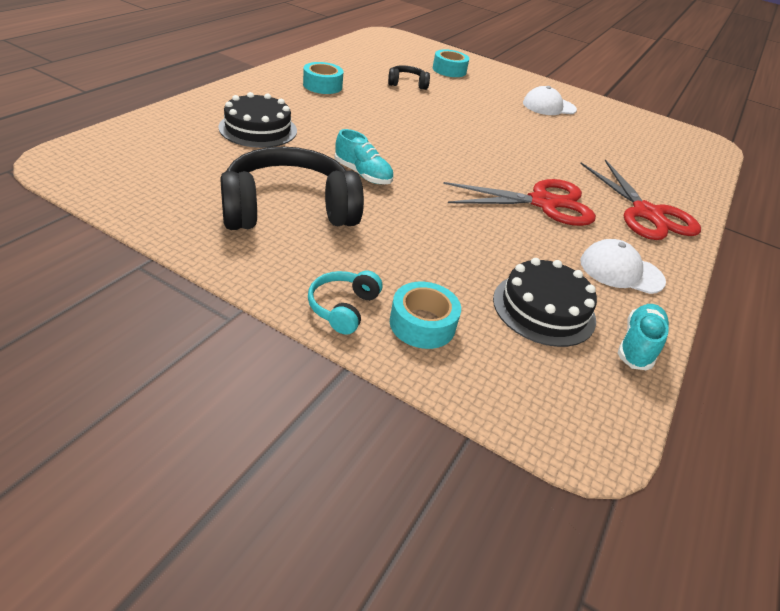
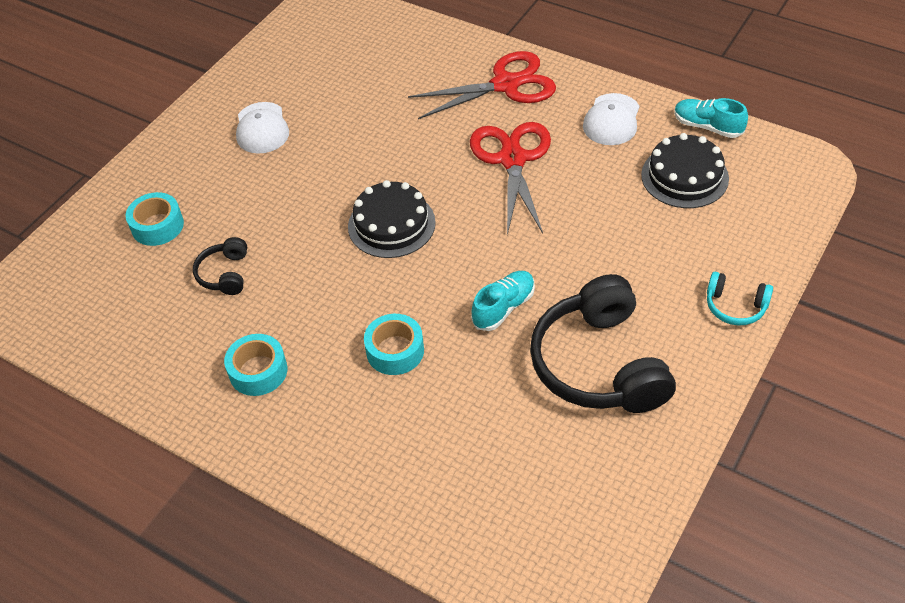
camera: 80 degrees left, 10 degrees up
(258, 129) = (422, 423): black cake -> black cake (391, 224)
(422, 324) = (734, 254): turquoise tape -> turquoise tape (395, 351)

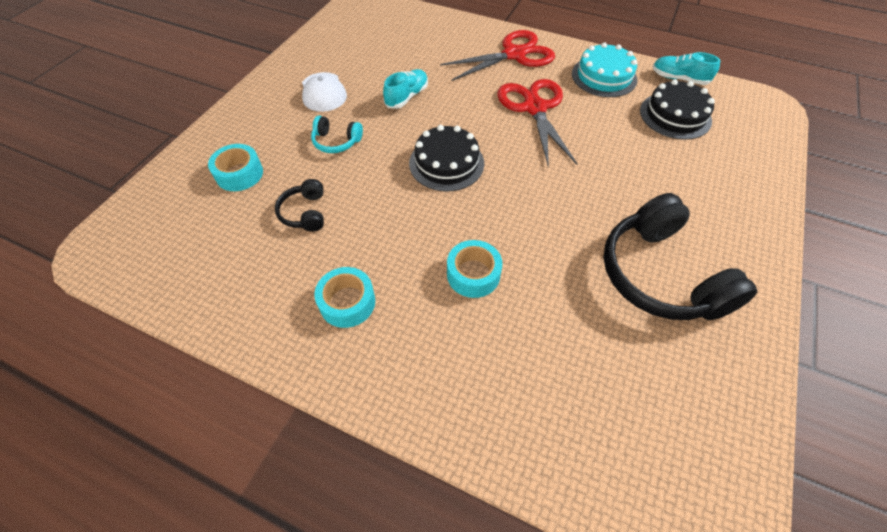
camera: 10 degrees left, 5 degrees up
(504, 308) = (561, 229): turquoise shoe -> turquoise shoe (407, 97)
(611, 120) = (604, 76): white cap -> turquoise cake
(735, 306) = (756, 217): turquoise headphones -> turquoise headphones (336, 142)

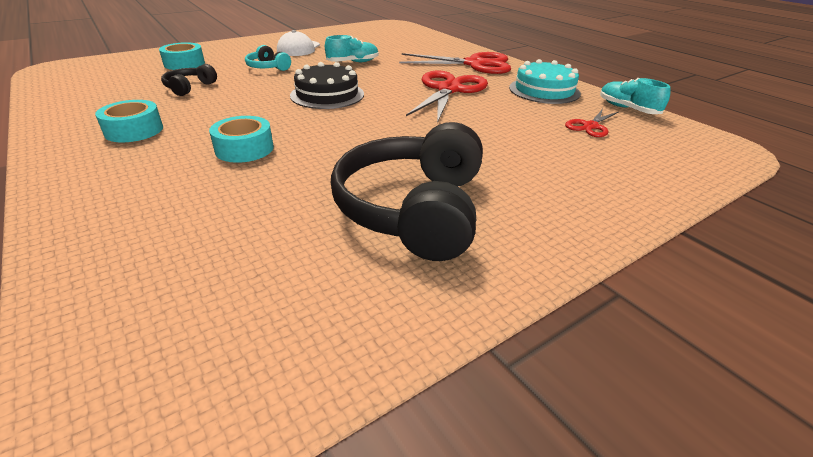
camera: 30 degrees right, 20 degrees down
(675, 115) = (590, 126): black cake -> red scissors

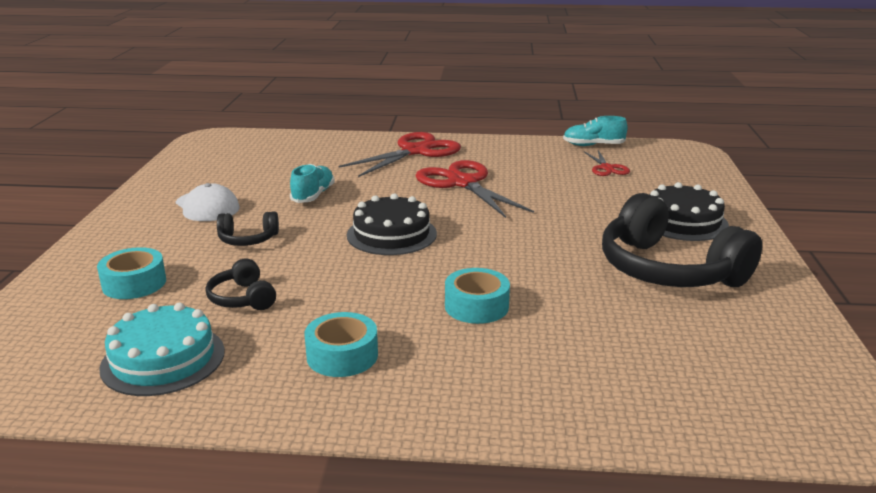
camera: 50 degrees left, 10 degrees down
(268, 67) = (248, 239): turquoise headphones -> black headphones
(541, 189) = (683, 221): none -> black cake
(544, 90) = (519, 153): turquoise cake -> turquoise cake (163, 359)

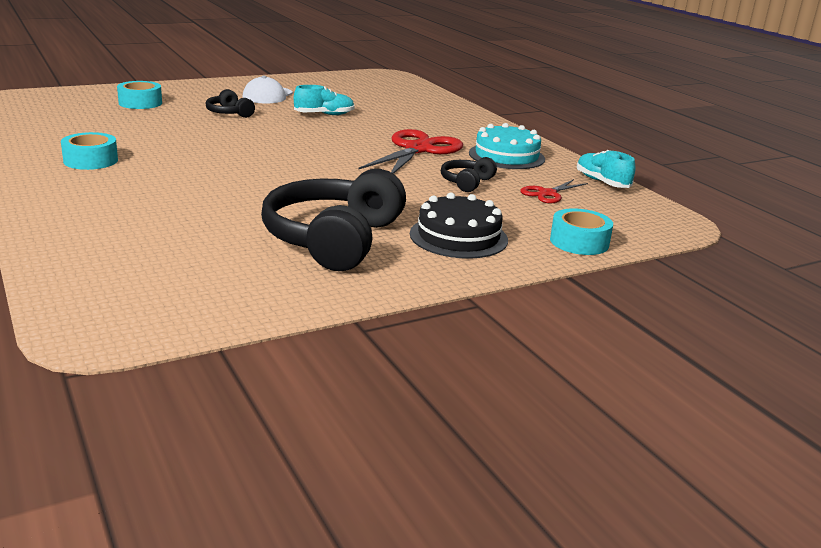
camera: 55 degrees right, 0 degrees up
(163, 359) = (56, 125): turquoise cake -> turquoise cake (506, 156)
(242, 298) = (144, 127): black headphones -> black headphones (466, 182)
(391, 234) = (285, 144): black cake -> none
(415, 151) = (462, 126): red scissors -> none
(476, 306) = (193, 183): turquoise tape -> turquoise tape (579, 242)

